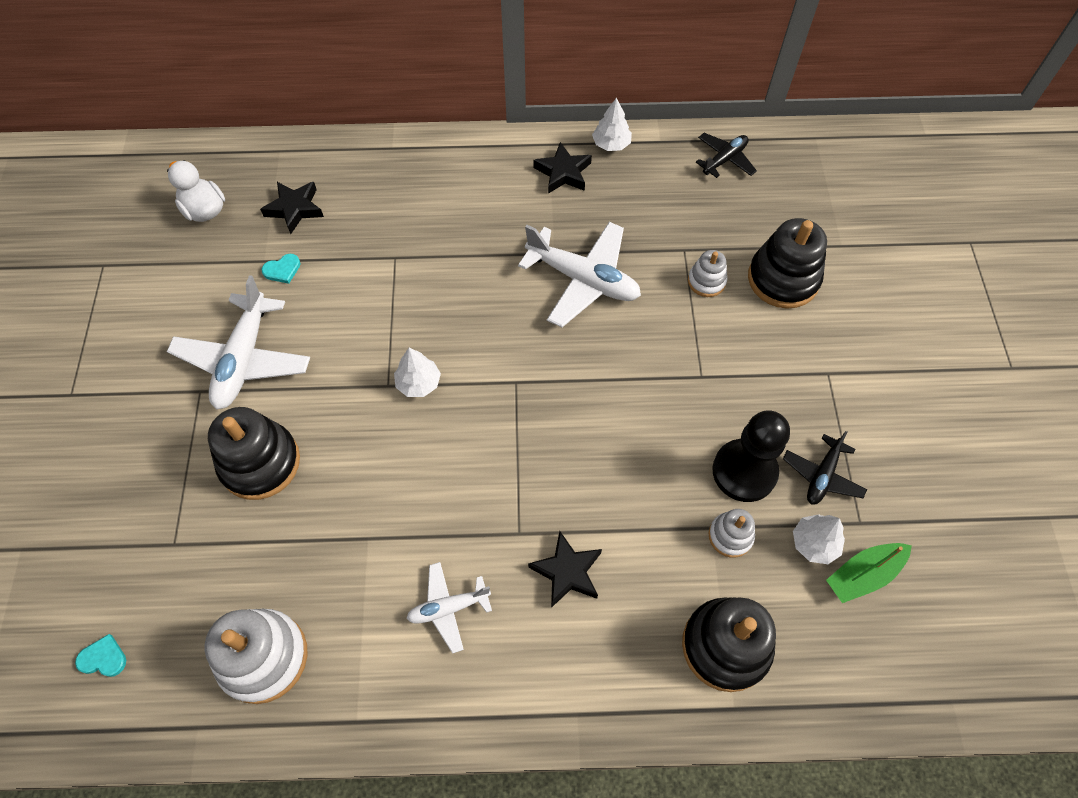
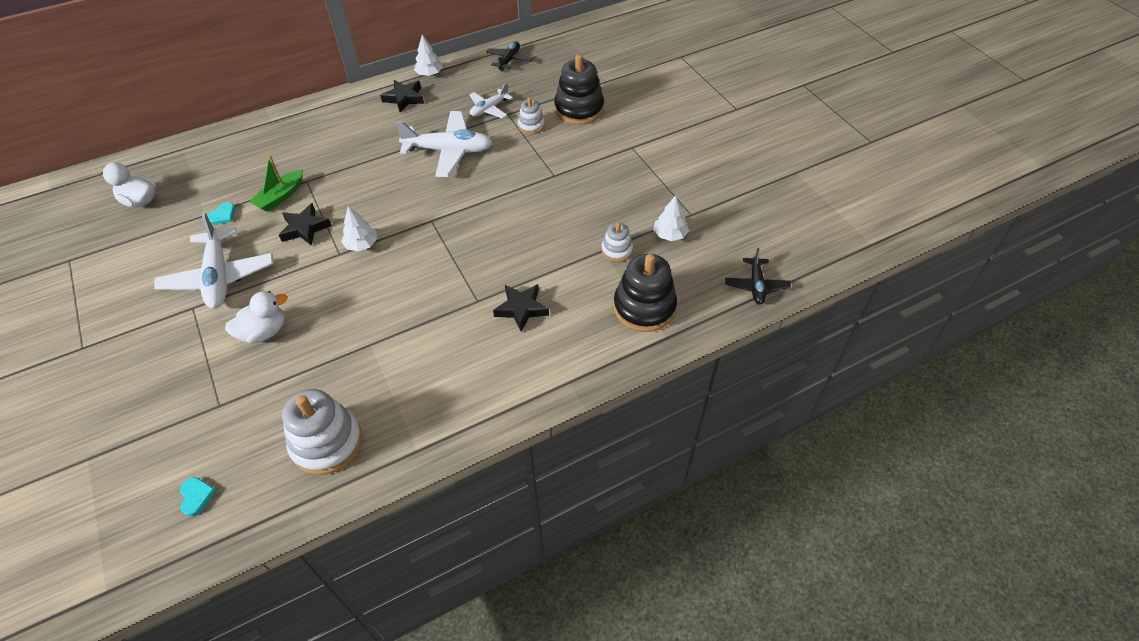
camera: 25 degrees left, 10 degrees down
(103, 658) = (196, 496): turquoise heart -> turquoise heart turned 90 degrees clockwise
(260, 463) = (264, 332): black stacking toy -> white duck
(295, 209) = (214, 178): black star -> black star (305, 228)
(448, 608) = (450, 360): white plane -> white plane (489, 109)
(744, 471) = (607, 214): black pawn -> none
(822, 475) = (656, 199): black plane -> black plane (756, 285)
(863, 575) = (707, 239): green boat -> green boat (280, 197)

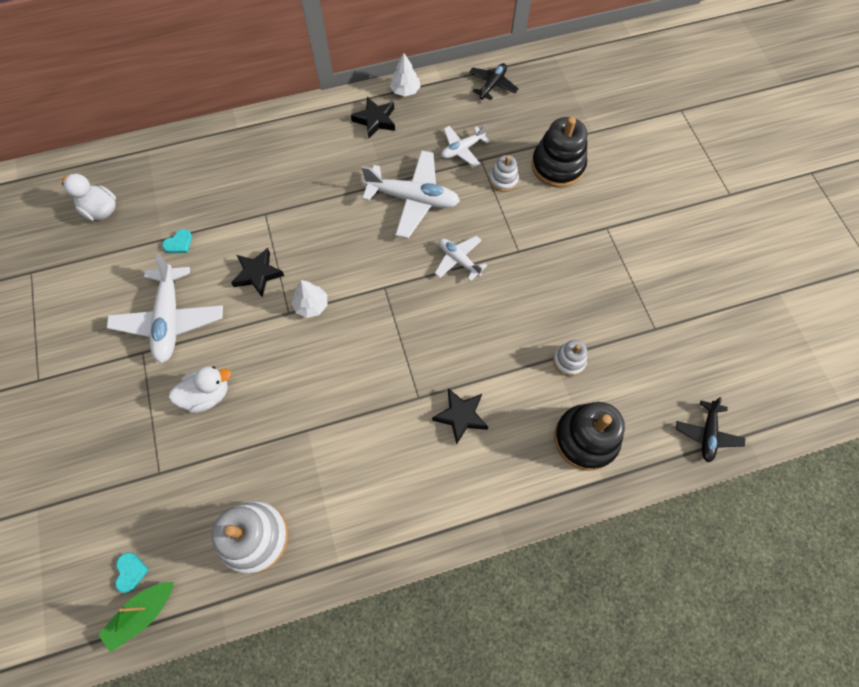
camera: 10 degrees right, 15 degrees up
(280, 197) = (237, 229): green boat -> green boat (142, 614)
(499, 190) = (459, 260): none -> white plane
(670, 234) = (627, 351): white tree -> none

